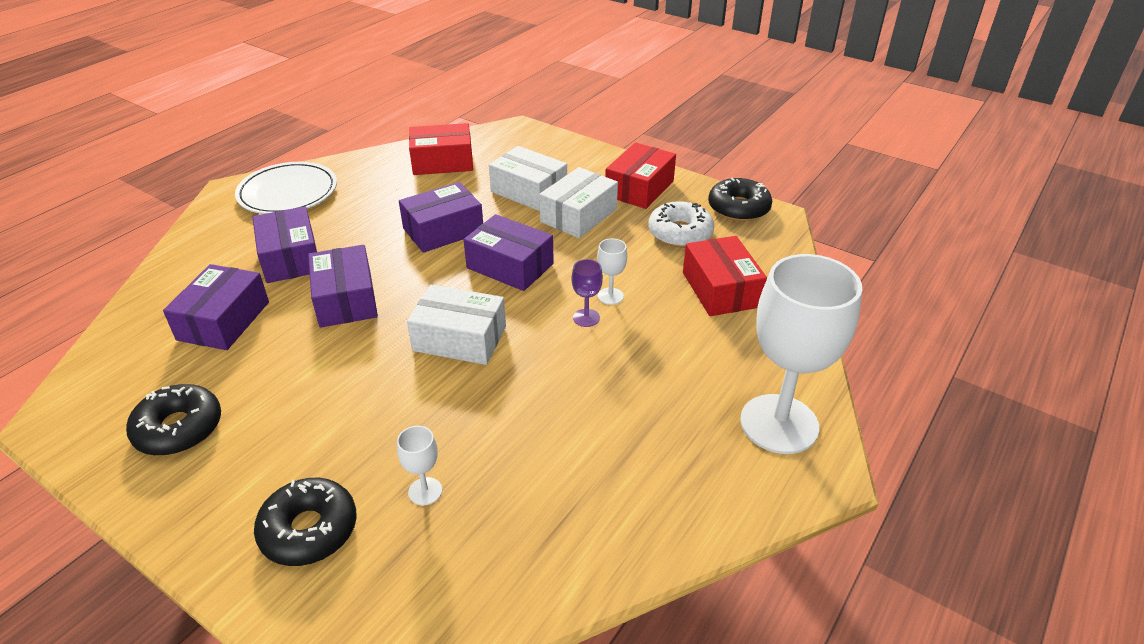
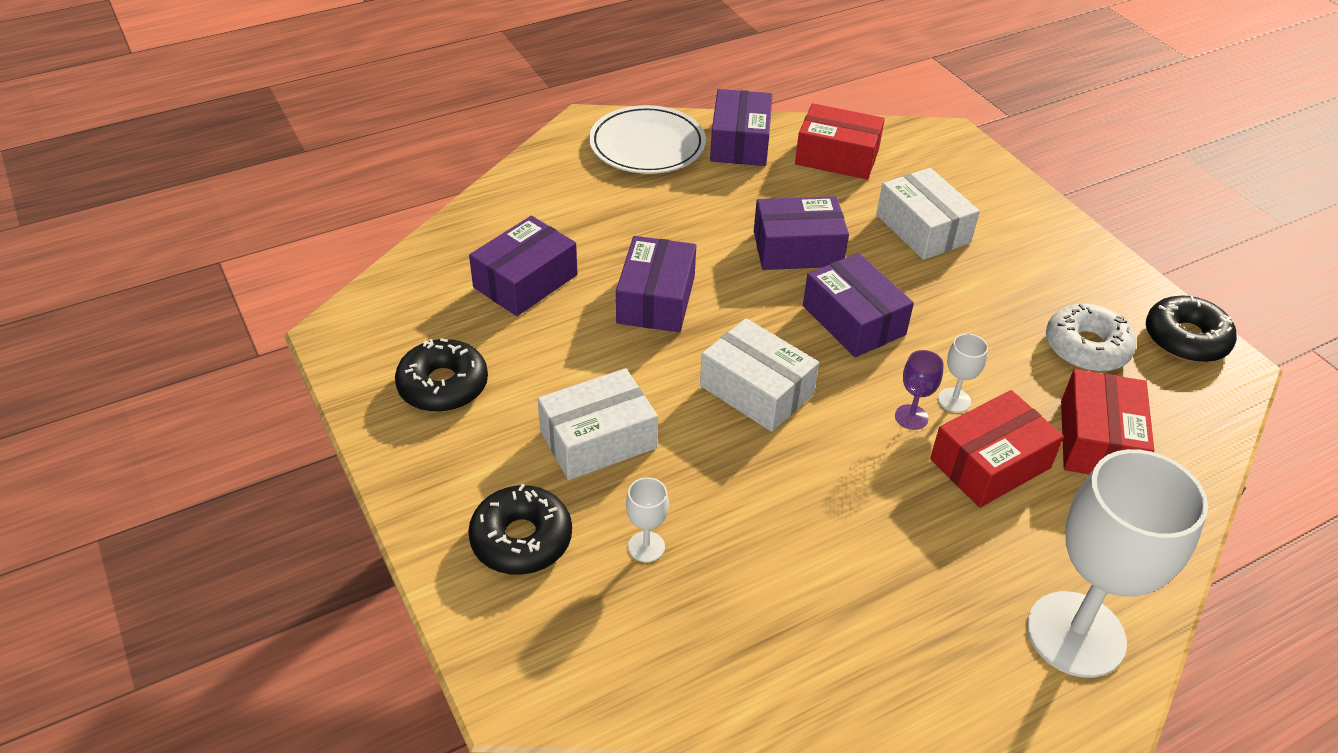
camera: 25 degrees right, 5 degrees up
(290, 258) = (619, 229): purple box -> purple box (740, 142)
(578, 215) = (968, 281): white box -> white box (598, 439)
(639, 188) = (1066, 269): red box -> red box (990, 463)

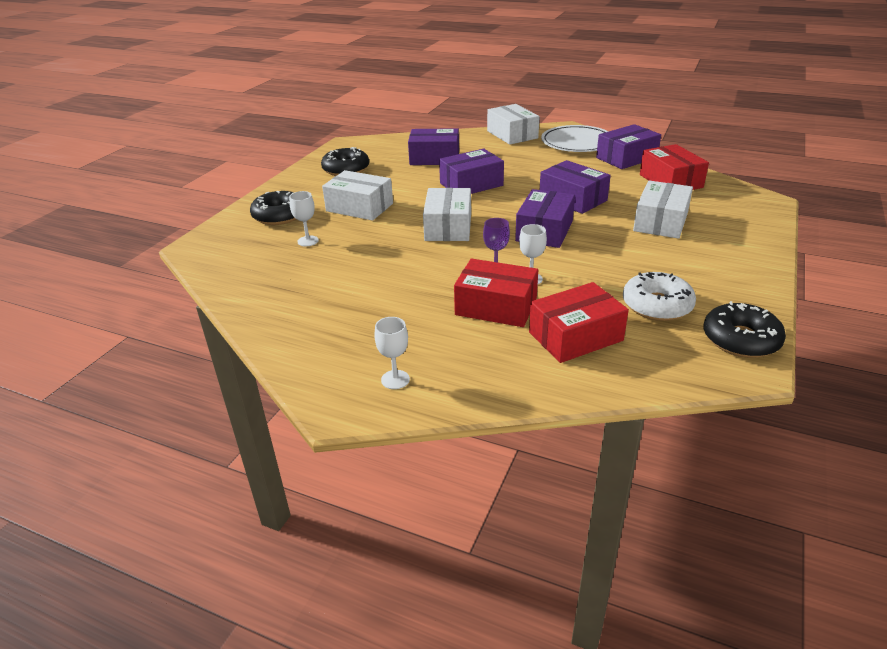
camera: 55 degrees right, 10 degrees down
(545, 173) = (512, 134): none -> white box
(1075, 634) = (395, 379): white goblet -> white goblet, size x0.40

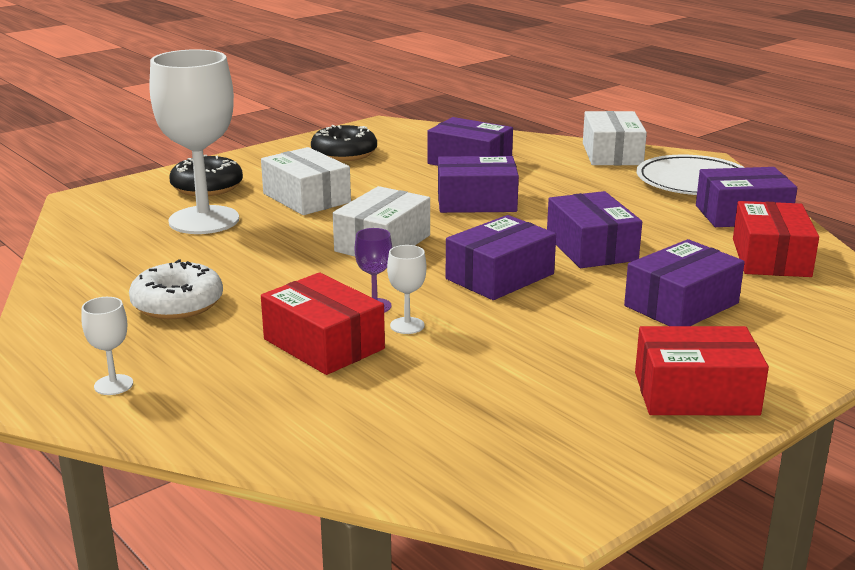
camera: 25 degrees right, 10 degrees down
(308, 241) = (204, 220): white goblet -> white goblet, size x2.48
(575, 336) = (376, 404): red box -> red box (695, 393)
(657, 305) = (533, 400): white donut -> white donut (177, 304)
(660, 222) = (681, 304): white box -> purple box
(740, 340) = (595, 475): black donut -> none

